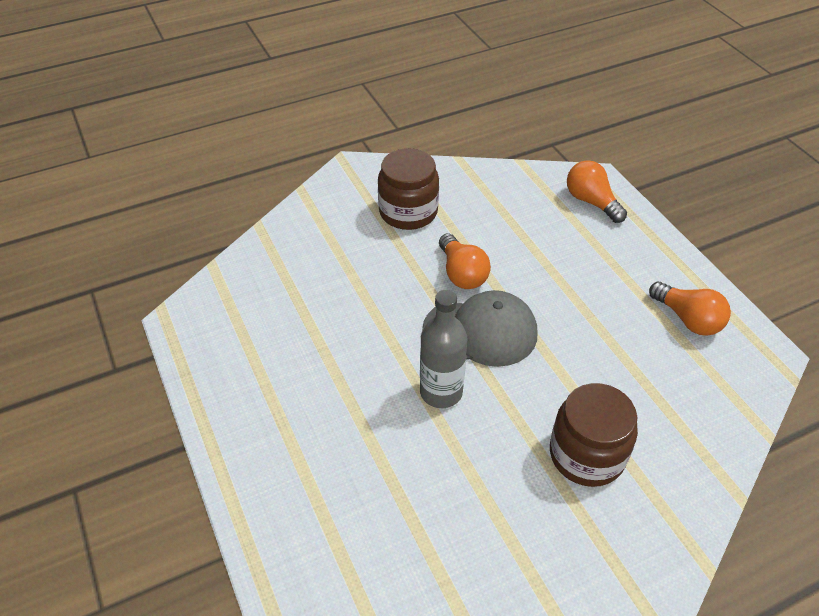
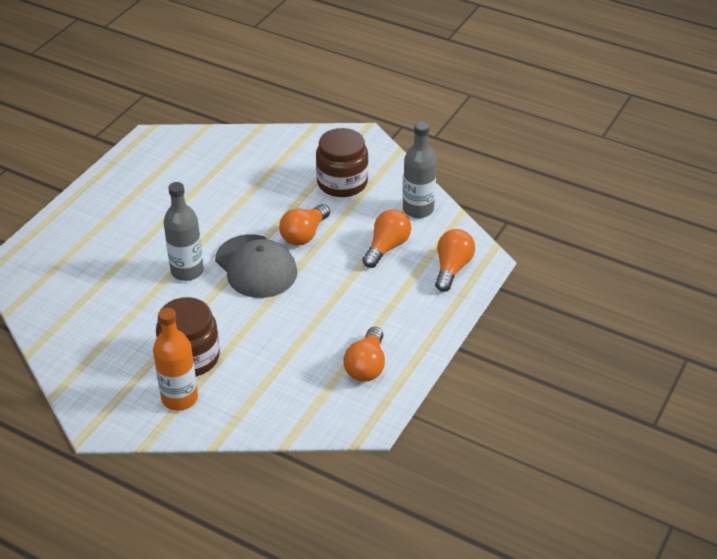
camera: 55 degrees right, 5 degrees down
(493, 184) = (418, 209): none -> grey bottle
(529, 227) = (387, 247): none -> orange light bulb
(648, 495) = (179, 398): none -> orange bottle

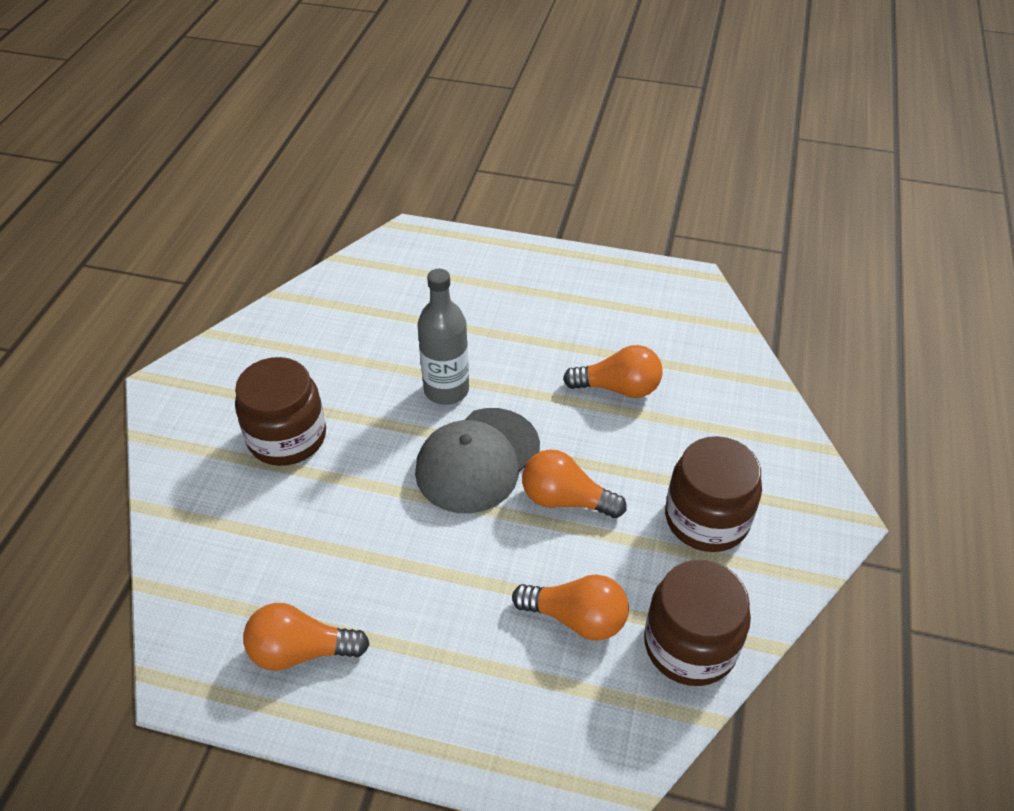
camera: 75 degrees right, 5 degrees up
(179, 398) = (214, 447): orange bottle -> none
(418, 209) = (690, 645): grey bottle -> brown jar
(452, 268) = (559, 733): orange light bulb -> orange light bulb (618, 388)

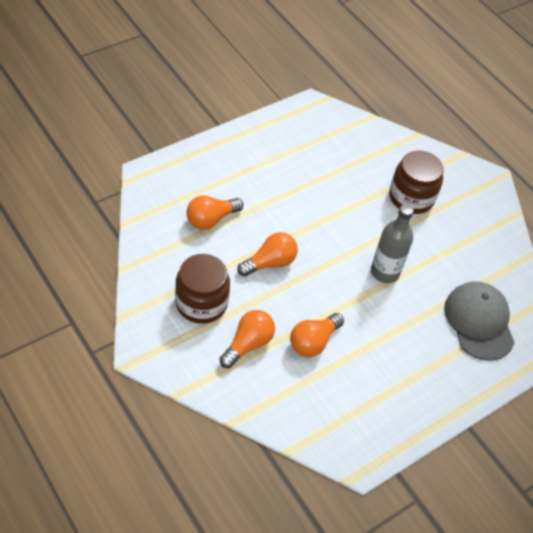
camera: 125 degrees right, 5 degrees up
(301, 651) = (291, 138): orange light bulb -> orange light bulb (248, 344)
(477, 460) = (326, 250): grey cap -> grey cap (479, 322)
(690, 645) = (157, 243): brown jar -> none

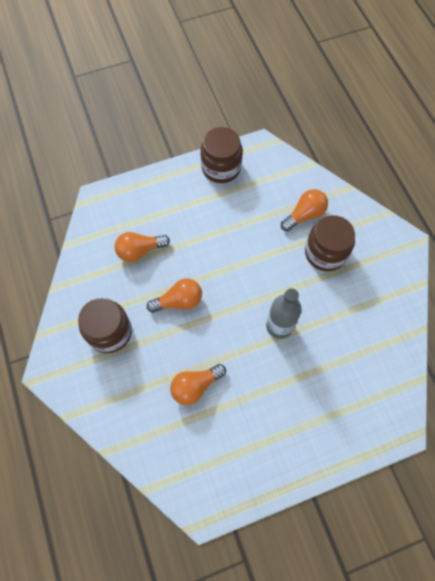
camera: 20 degrees right, 15 degrees up
(248, 344) = (138, 378): orange light bulb -> orange light bulb (304, 215)
(276, 129) = (221, 167): none -> brown jar
(479, 322) = (353, 391): grey cap -> none

